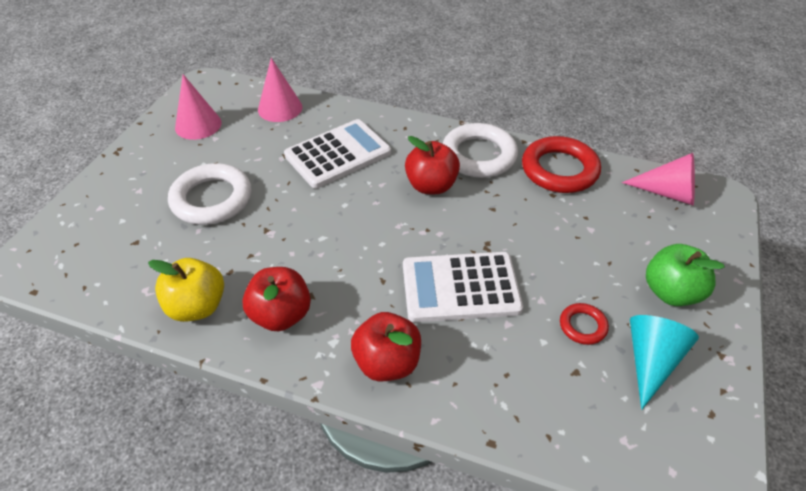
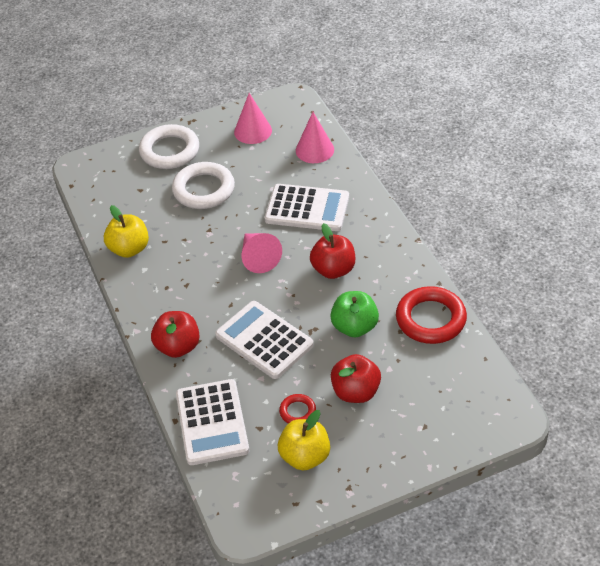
camera: 50 degrees right, 0 degrees up
(281, 315) = (160, 284): red apple -> red apple (355, 392)
(478, 155) = (392, 271): white ring -> white ring (169, 151)
(529, 409) = (212, 422): none -> white calculator
(650, 361) = (305, 457): turquoise cone -> yellow apple
(667, 193) = (479, 387): pink cone -> pink cone (258, 257)
(671, 292) = (376, 438): green apple -> green apple (354, 327)

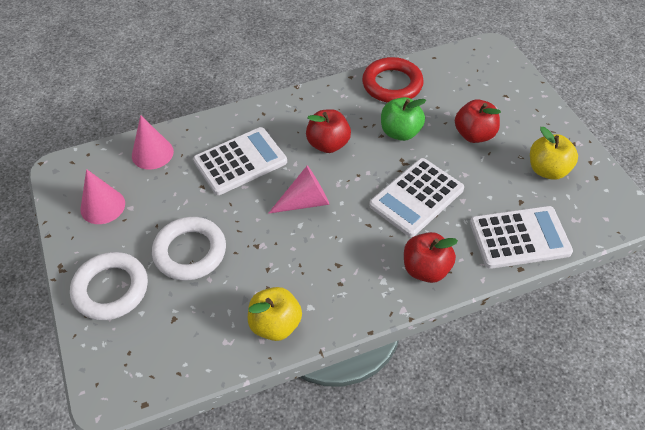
camera: 90 degrees left, 5 degrees up
(297, 411) = (499, 174): red ring -> none
(307, 208) = (240, 161): white calculator -> white calculator turned 45 degrees clockwise

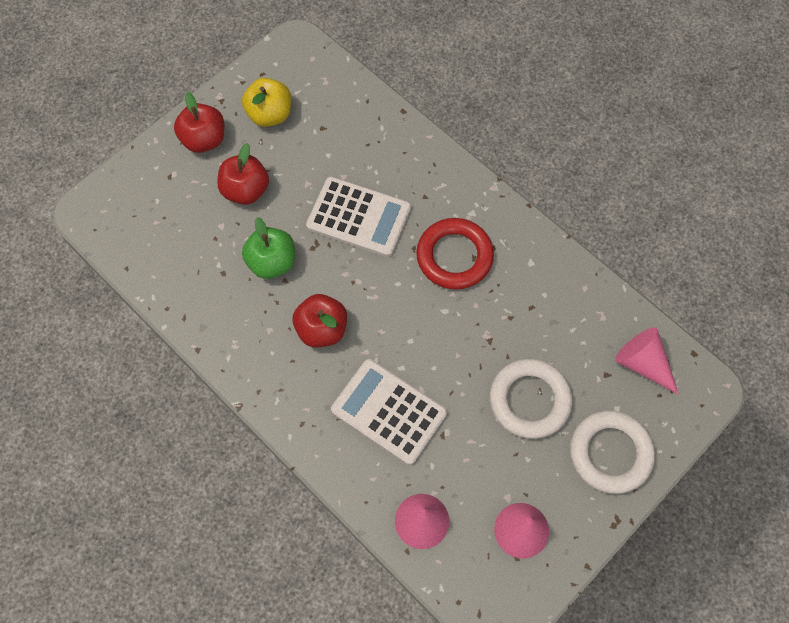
camera: 115 degrees left, 15 degrees up
(275, 324) = (564, 283): yellow apple -> none
(305, 202) = (413, 318): pink cone -> pink cone (642, 363)
(392, 84) = (194, 298): red ring -> red ring (454, 256)
(426, 269) = (441, 183): red apple -> red apple (204, 139)
(519, 238) = (368, 119): white calculator -> none

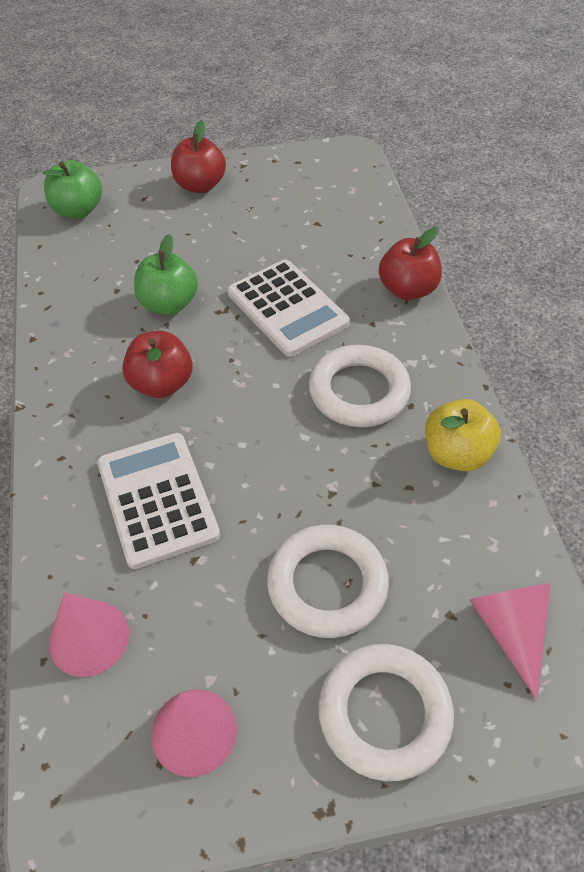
camera: 35 degrees right, 15 degrees down
(126, 217) = (78, 210): none -> green apple
(246, 190) = (200, 237): red apple -> red apple (407, 290)
(270, 114) = (276, 192): yellow apple -> yellow apple (456, 454)
(454, 256) = (359, 391): red ring -> white ring

